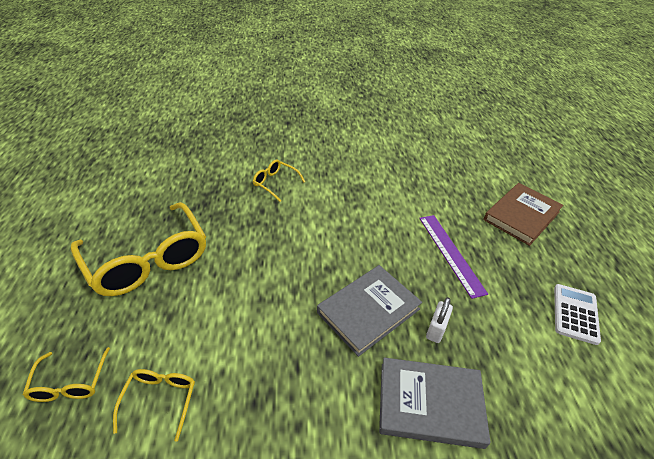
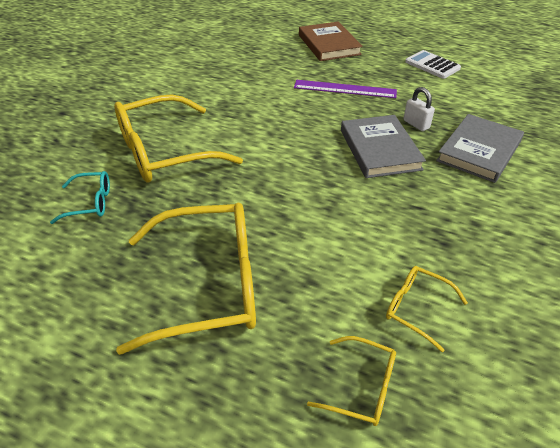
camera: 60 degrees left, 0 degrees up
(204, 175) = (90, 203): none -> turquoise glasses
(275, 183) = (164, 152): yellow glasses -> yellow glasses, size x2.15

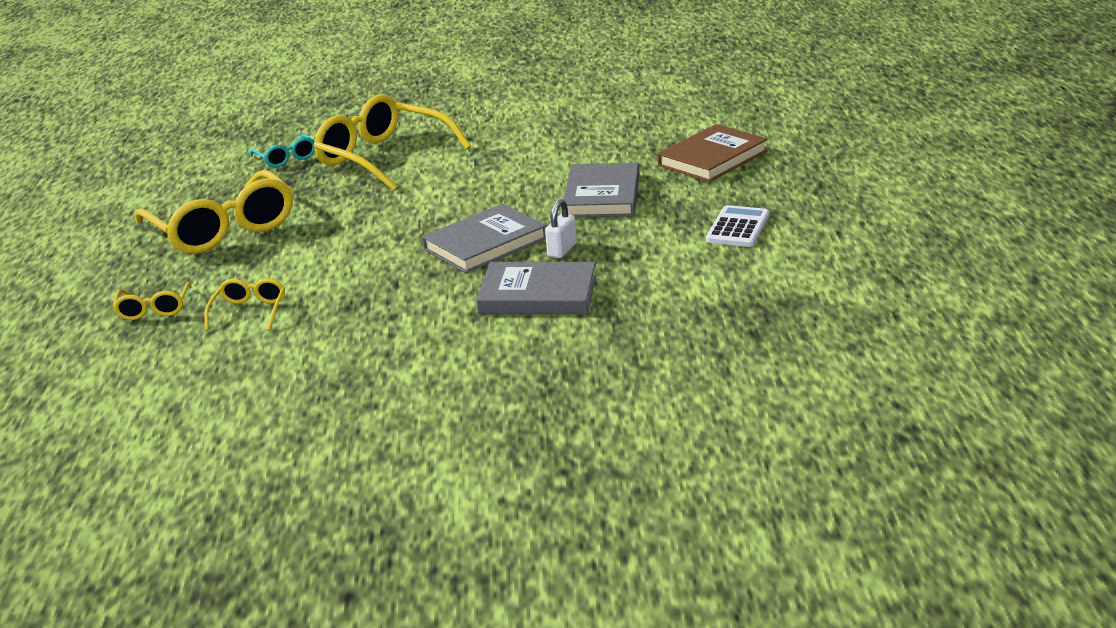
camera: 65 degrees right, 15 degrees down
(345, 89) = (602, 196): purple ruler -> grey book

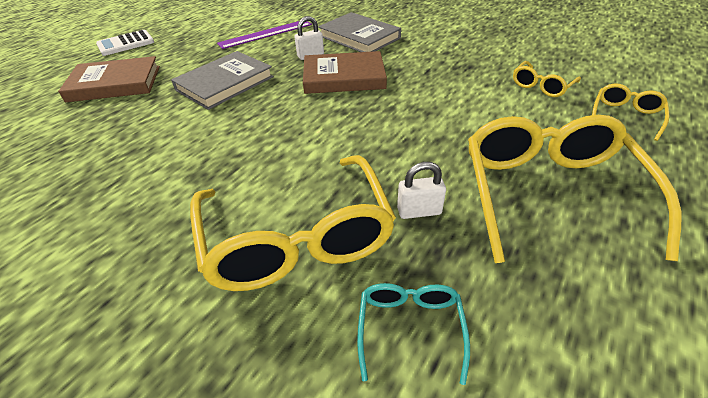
camera: 145 degrees left, 15 degrees up
(314, 191) = (419, 211): none -> white padlock
(485, 244) = (344, 77): grey book -> brown book
(675, 253) = (266, 34): none -> purple ruler
(738, 228) = (214, 35): white calculator -> white calculator (126, 44)

